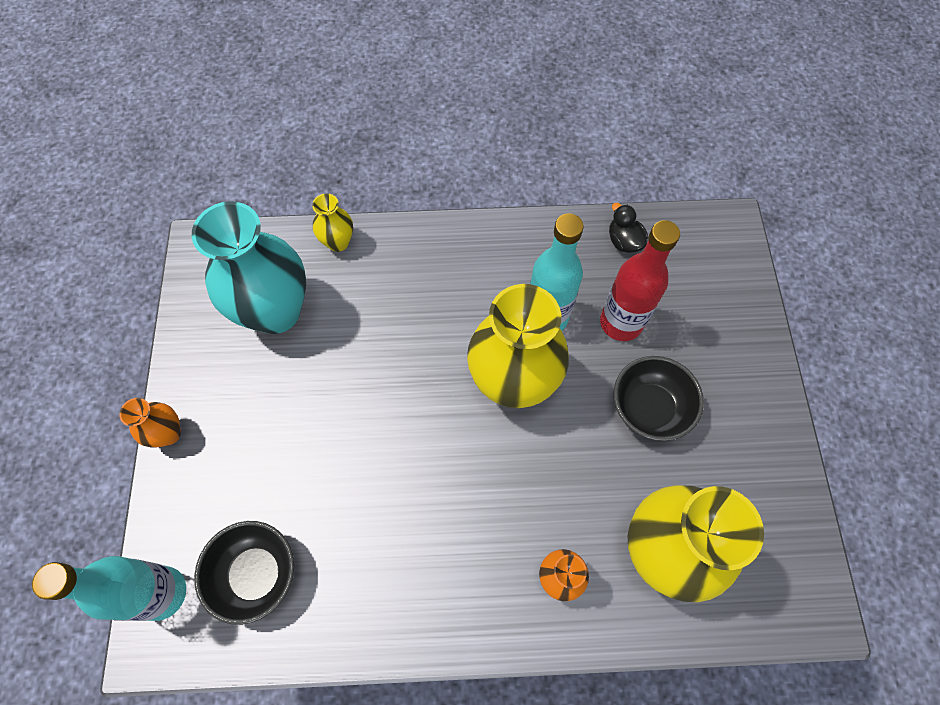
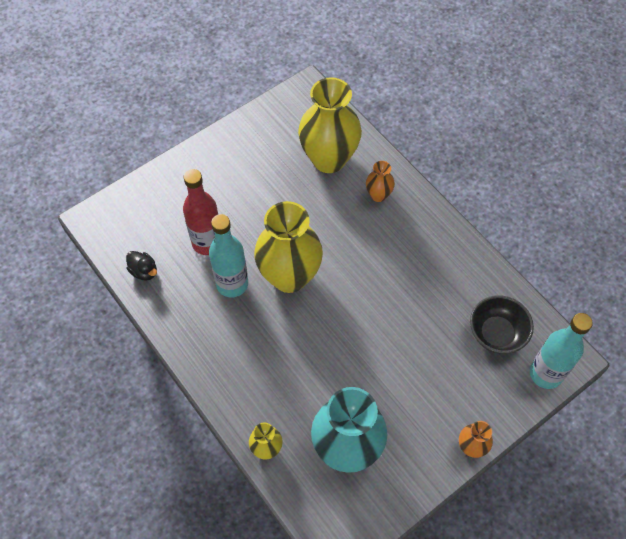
camera: 125 degrees left, 5 degrees down
(624, 241) = (144, 271): black duck -> black duck turned 75 degrees counterclockwise
(649, 408) = (254, 201): black bowl -> none

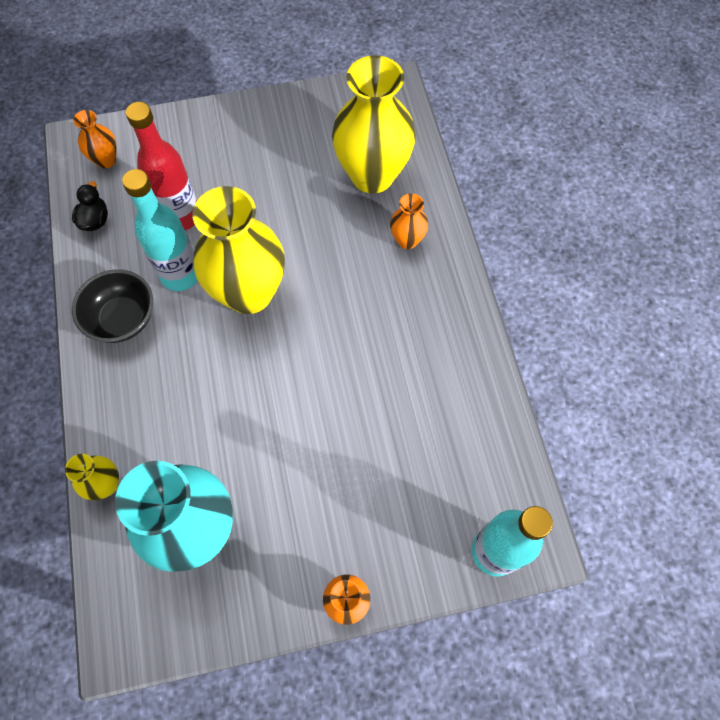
camera: 25 degrees right, 5 degrees up
(125, 224) = (106, 160): none -> orange vase
(144, 271) = (95, 220): black duck -> black duck turned 150 degrees counterclockwise
(496, 334) = (458, 471): black bowl -> black bowl (123, 319)

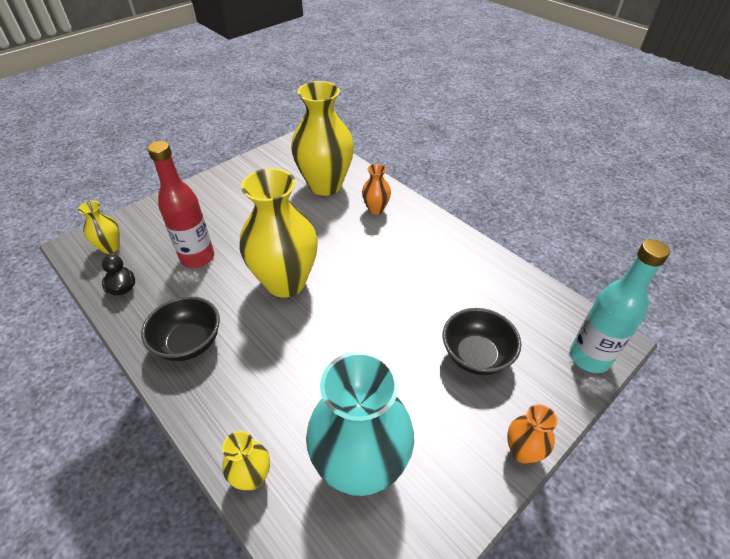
camera: 30 degrees left, 20 degrees down
(106, 160) = (110, 247): orange vase -> yellow vase
(180, 274) = (221, 293): turquoise bottle -> none
(379, 483) = (476, 356): none -> black bowl

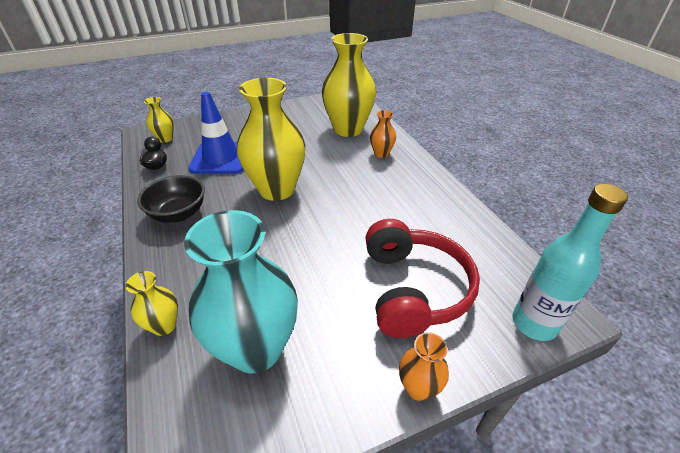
camera: 20 degrees right, 5 degrees down
(197, 258) = (221, 158): red bottle -> blue traffic cone
(476, 356) = (413, 288): black bowl -> red headphones

